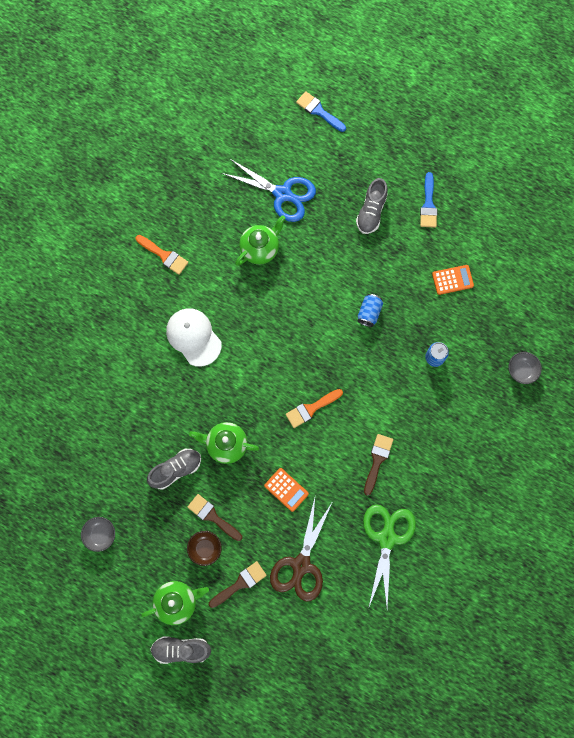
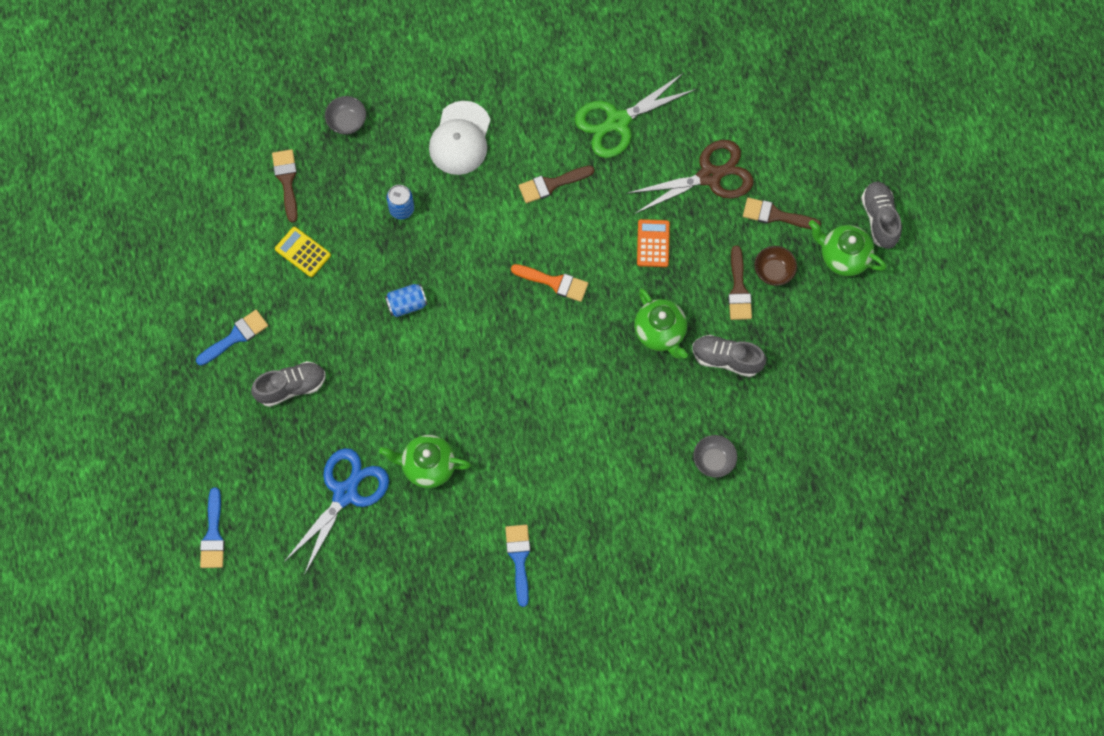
camera: 130 degrees left, 5 degrees down
(100, 534) = (849, 377): grey bowl -> grey bowl (713, 460)
(164, 255) = (519, 559): orange brush -> blue brush
(181, 649) = (879, 219): grey shoe -> grey shoe turned 150 degrees counterclockwise
(193, 337) = (580, 454): white cap -> white cap (460, 138)
(282, 194) = (345, 493): blue scissors -> blue scissors turned 45 degrees clockwise
(452, 280) = (303, 252): orange calculator -> yellow calculator
(508, 305) = (287, 181): none -> brown brush

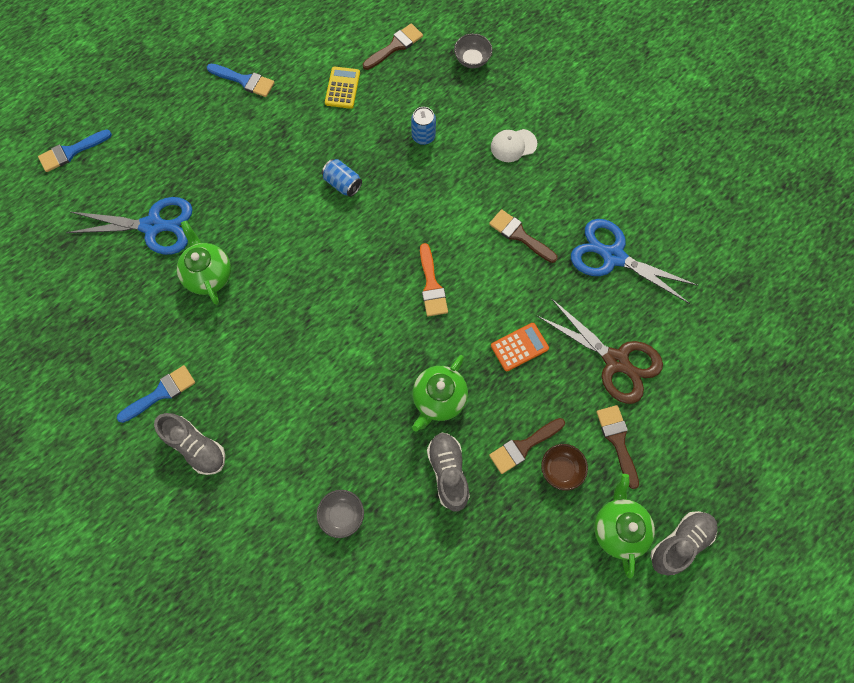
camera: 60 degrees right, 0 degrees up
(291, 387) = (223, 140): grey shoe -> grey shoe (196, 447)
(460, 138) = (513, 145): white cap -> white cap, size x0.62
(618, 121) = (613, 256): green scissors -> blue scissors

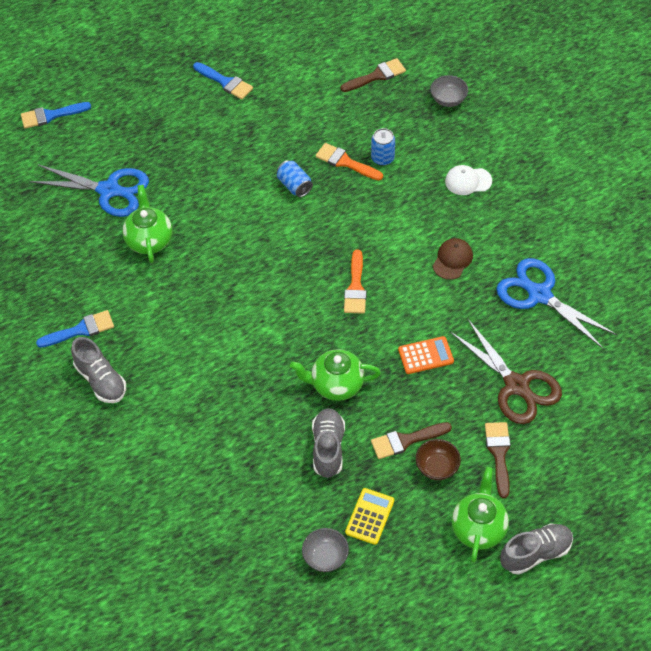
camera: 15 degrees right, 15 degrees down
(342, 88) = (316, 103): yellow calculator -> yellow calculator (370, 516)
(342, 515) = (219, 463): grey bowl -> grey bowl (325, 557)
(387, 147) = (345, 162): none -> orange brush
(439, 399) = (336, 385): green teapot -> green teapot turned 45 degrees clockwise
(519, 235) = (452, 260): brown brush -> brown cap

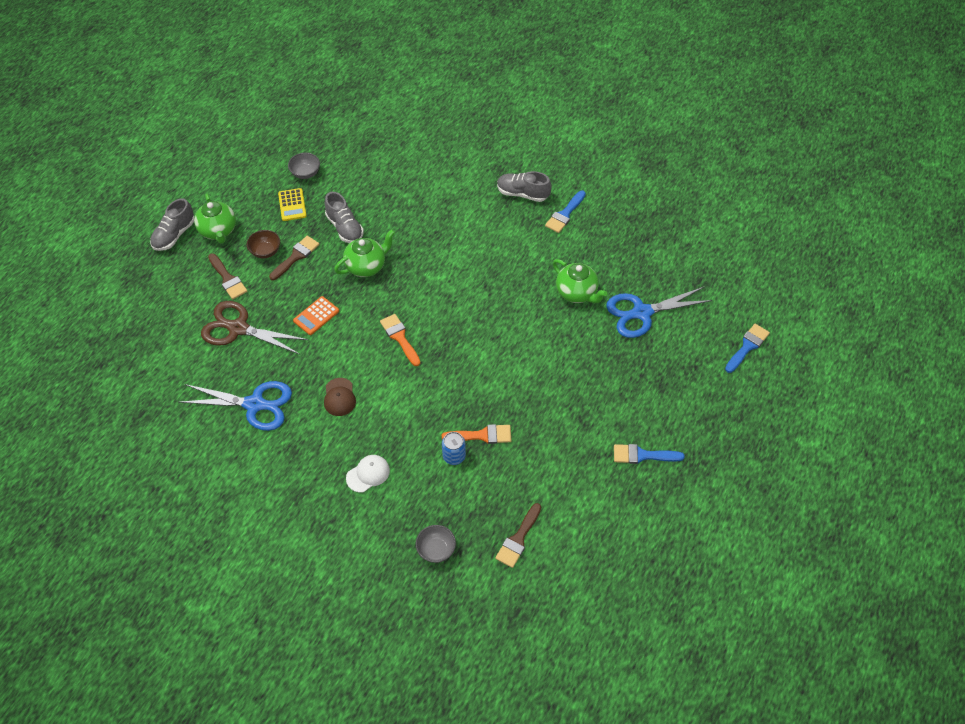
camera: 145 degrees right, 0 degrees up
(294, 185) = (507, 392): blue can -> none

